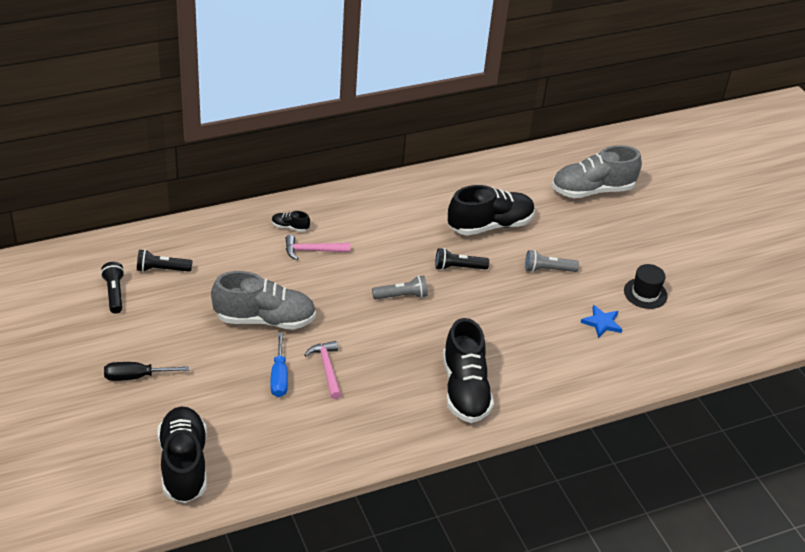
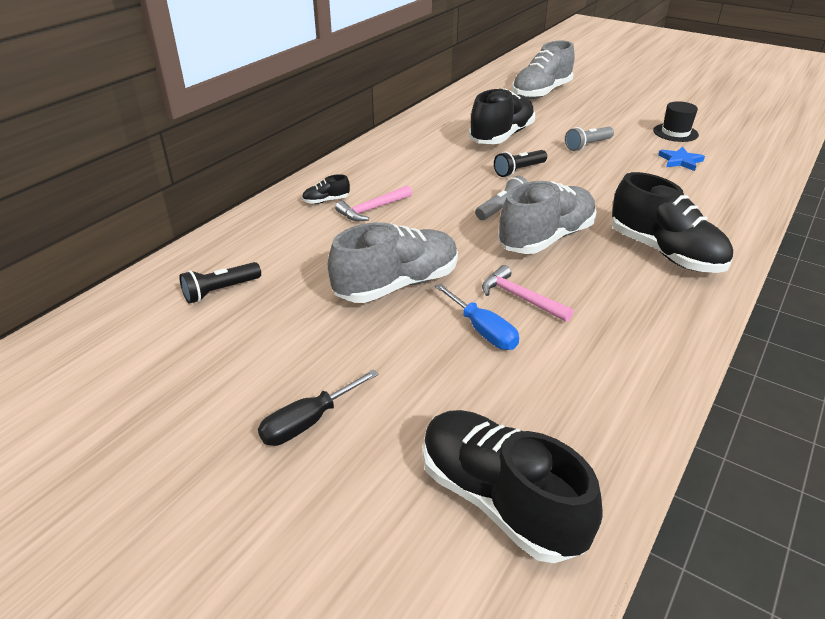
camera: 30 degrees left, 5 degrees down
(114, 293) = (180, 341): black flashlight -> none
(399, 336) = (546, 238): none -> grey shoe

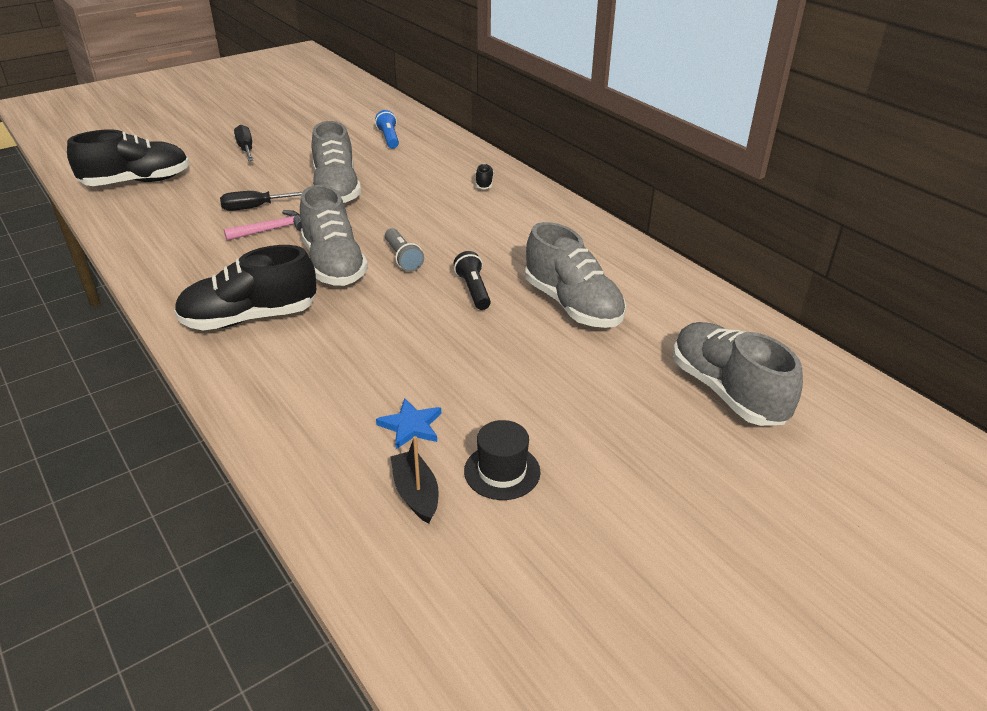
camera: 110 degrees right, 0 degrees up
(220, 291) = (389, 138): black flashlight -> blue flashlight
(372, 209) = (453, 199): pink hammer -> none
(483, 331) = (255, 207): blue screwdriver -> black screwdriver
(501, 136) = (572, 305): black shoe -> grey shoe
(587, 145) = (508, 363): grey flashlight -> none
(722, 149) = (416, 493): none -> black boat

